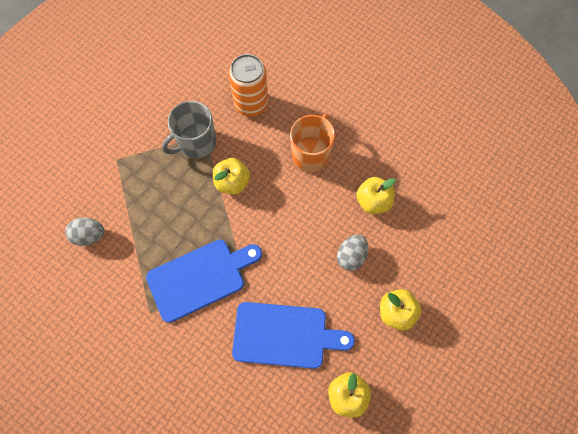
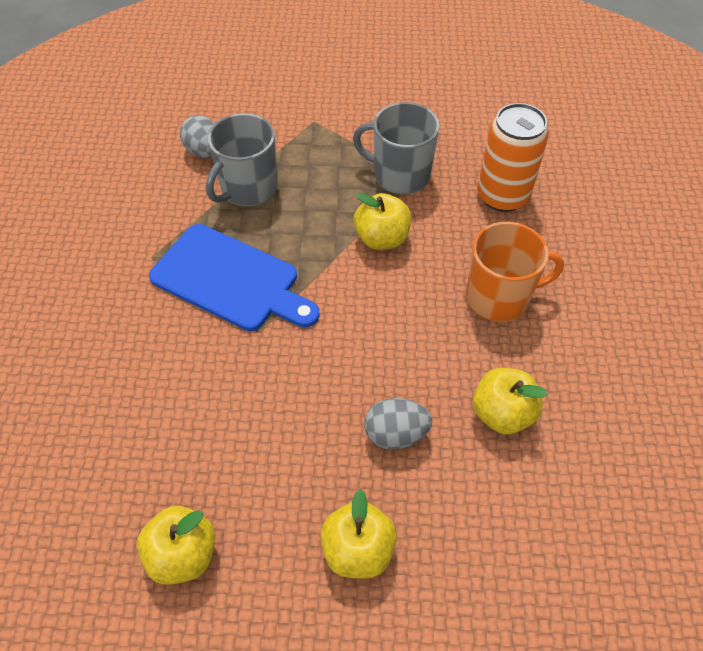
camera: 55 degrees right, 15 degrees down
(140, 228) = (248, 188): none -> grey mug
(285, 335) = (219, 419): blue cutting board -> none

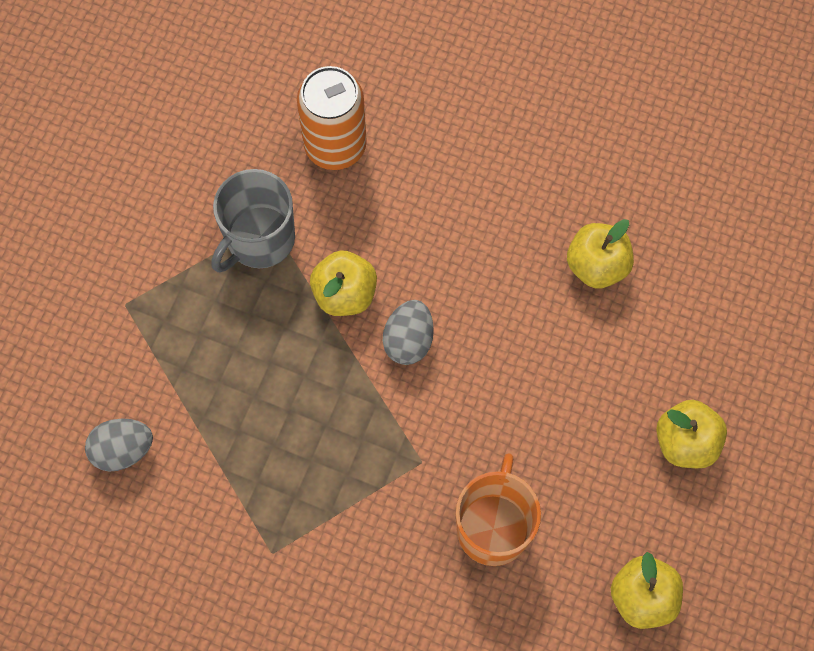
camera: 70 degrees left, 15 degrees up
(230, 280) = (341, 472): blue cutting board -> none
(248, 188) = (209, 415): grey mug -> none
(395, 434) = (585, 368): grey egg -> grey egg (408, 340)
(499, 297) = (467, 210): orange mug -> orange mug (493, 527)

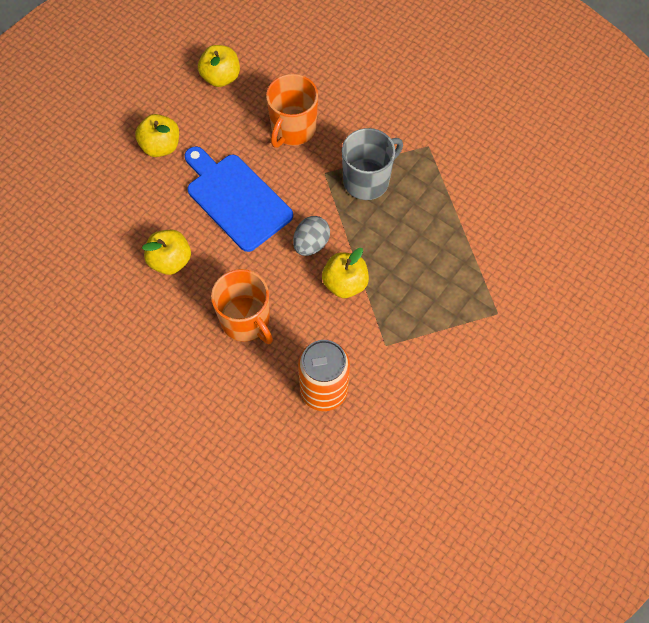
camera: 165 degrees left, 5 degrees down
(123, 450) = (511, 222): grey egg -> none
(259, 239) = (395, 335): grey mug -> grey mug (367, 180)
(463, 209) = (246, 320): none -> orange mug
(539, 383) = (236, 199): none -> blue cutting board

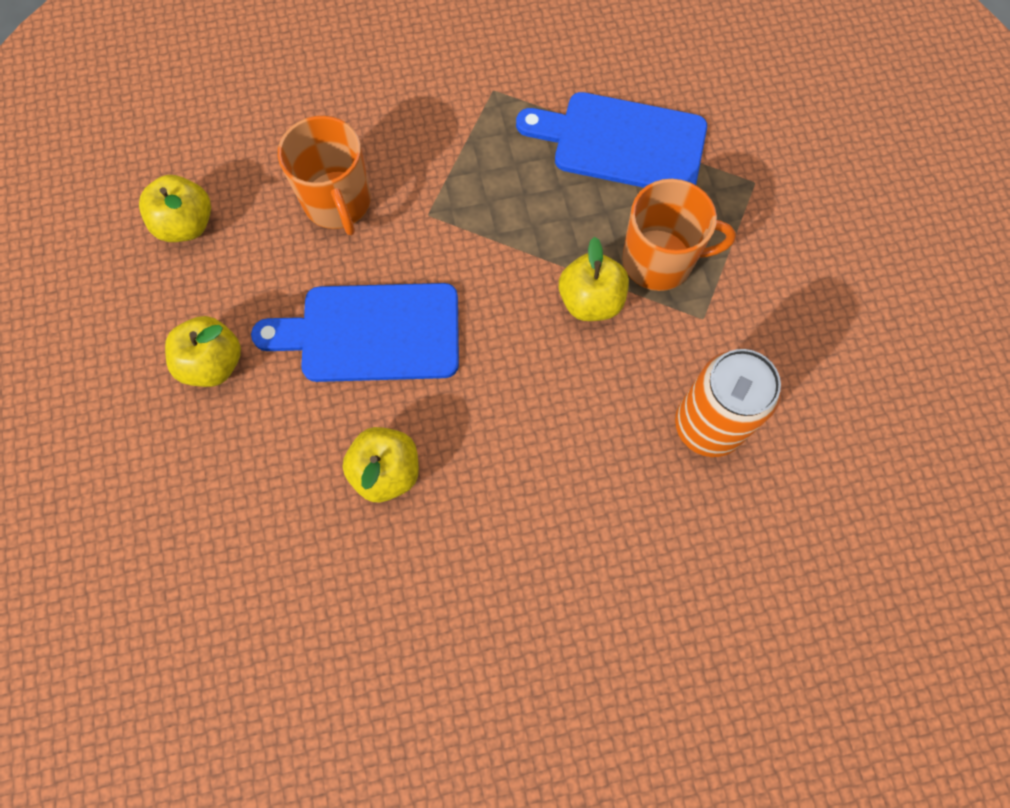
camera: 50 degrees left, 5 degrees up
(246, 320) = (546, 444): orange mug -> orange mug (659, 261)
(311, 244) = (508, 297): grey egg -> none
(367, 180) = (480, 180): grey mug -> none
(457, 229) = (622, 142): none -> blue cutting board

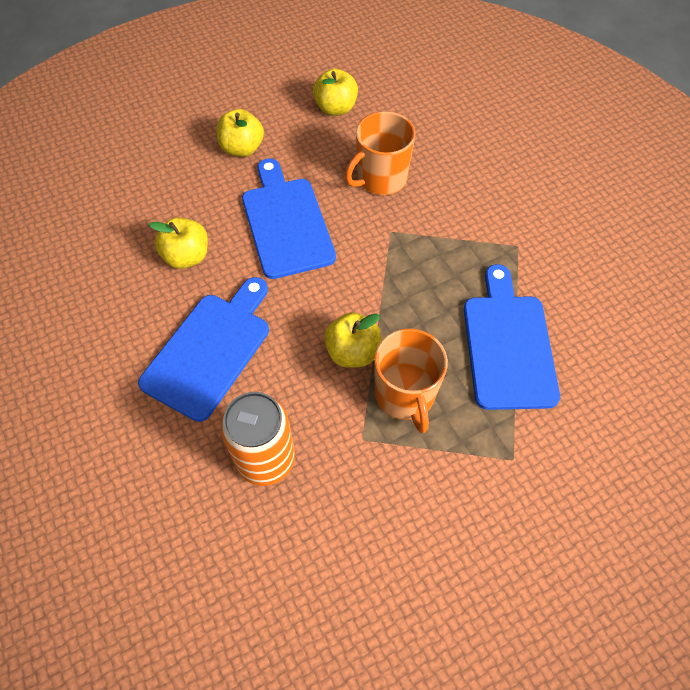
camera: 75 degrees right, 10 degrees down
(546, 464) = (210, 350): none -> blue cutting board

